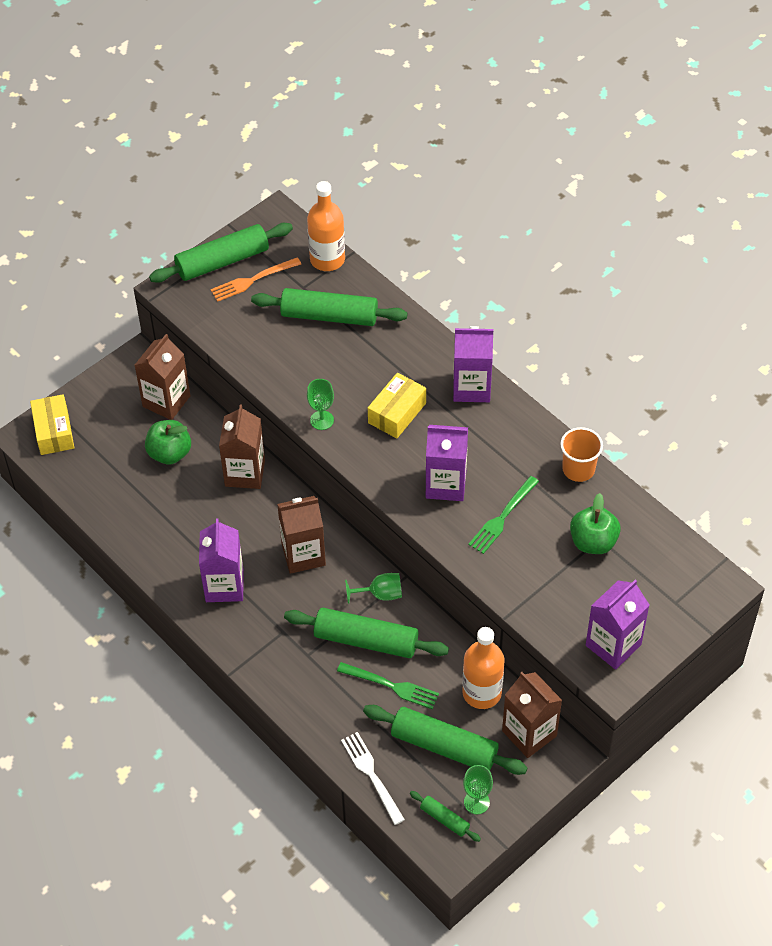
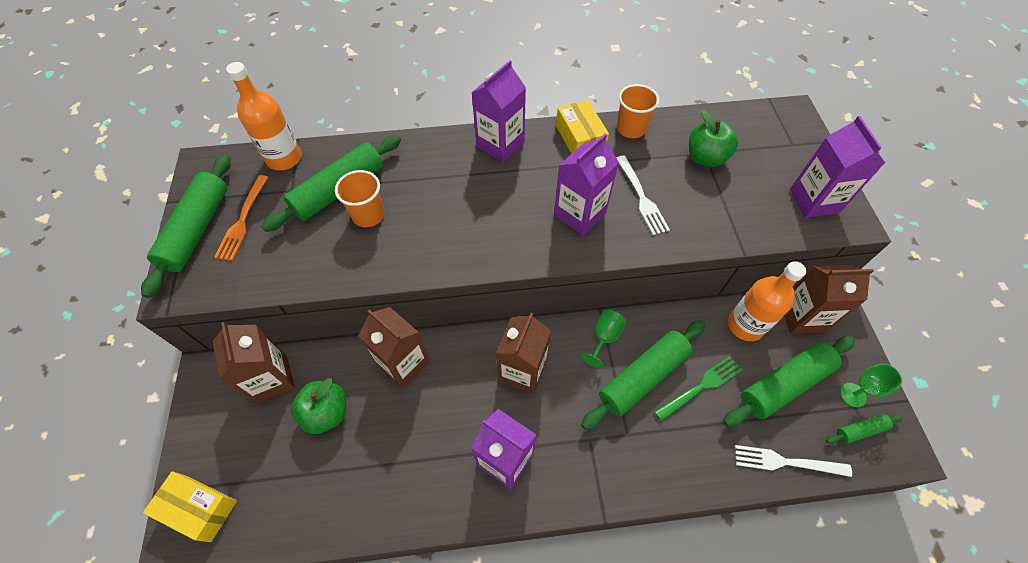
camera: 55 degrees left, 5 degrees up
(322, 420) = (437, 260): green goblet -> none
(323, 350) = (368, 215): none -> orange cup
(397, 413) = (480, 204): yellow box -> yellow box (580, 138)
(502, 517) = (641, 197): green fork -> white fork

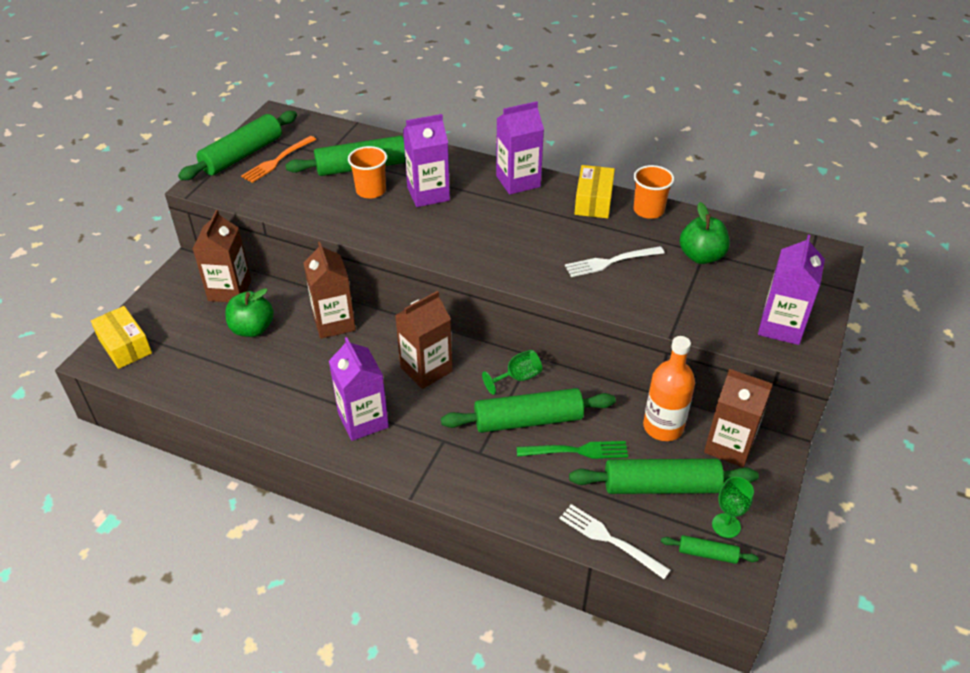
camera: 30 degrees right, 15 degrees down
(284, 158) = (337, 132): orange bottle -> none
(579, 214) = (544, 253): purple carton -> purple carton (428, 194)
(641, 197) = (611, 262): white fork -> white fork turned 60 degrees clockwise

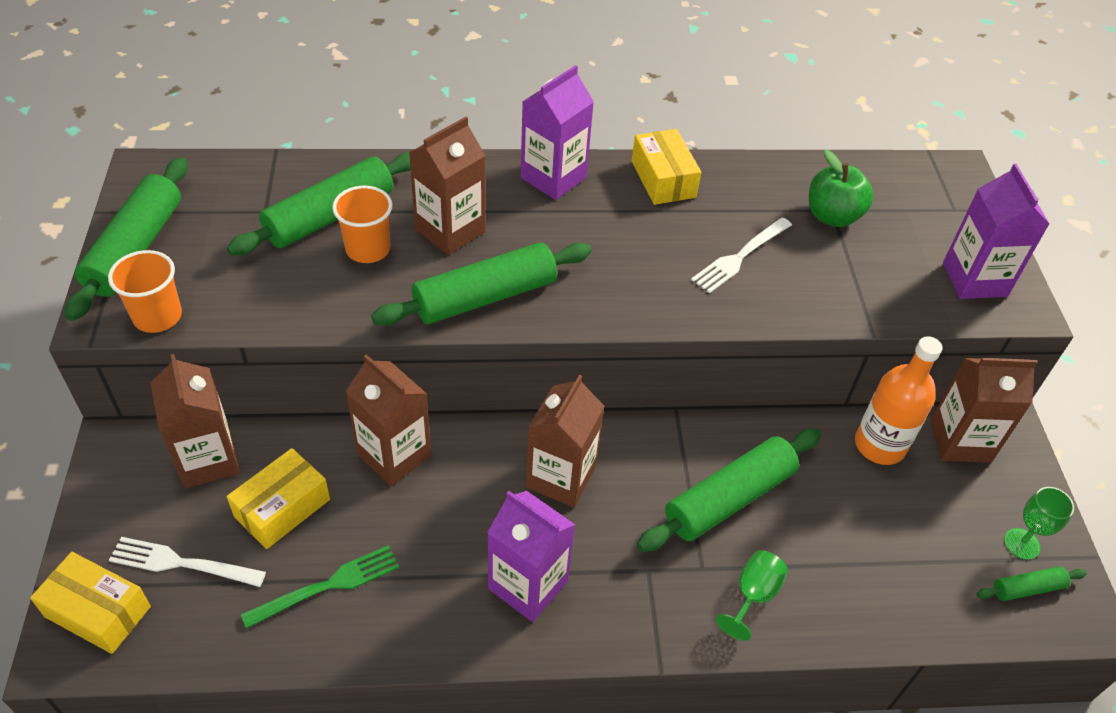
camera: 30 degrees left, 5 degrees up
(252, 329) = (282, 508): green apple -> yellow box
(277, 160) = (197, 242): orange fork -> none
(428, 194) = (450, 230): purple carton -> brown carton
(518, 378) = (679, 445): green goblet -> green goblet (753, 595)
(576, 451) = (809, 517): green fork -> green fork (327, 586)
(610, 540) = (920, 619): white fork -> white fork (182, 563)
(648, 210) = (734, 172): orange cup -> orange cup (157, 316)
(661, 486) = (926, 523): green rolling pin -> green rolling pin (485, 297)

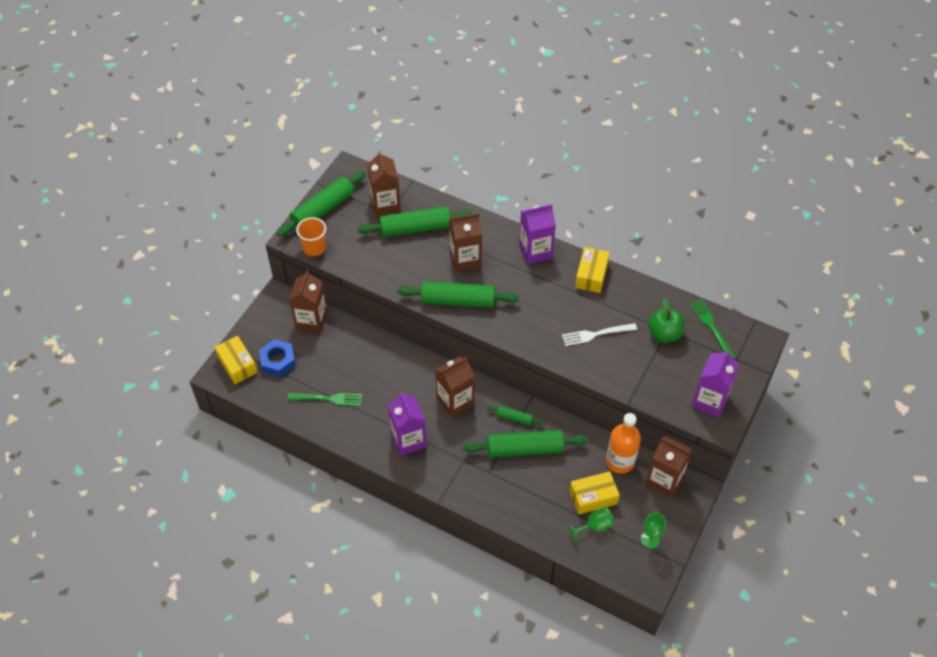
camera: 35 degrees right, 5 degrees up
(182, 563) = (278, 361): white fork -> blue nut
(282, 508) = (329, 357): yellow box -> yellow box (593, 497)
(368, 249) = (421, 253): orange cup -> none
(394, 455) = (389, 356): brown carton -> brown carton (385, 205)
(753, 595) = (502, 494): green goblet -> green goblet (594, 526)
(884, 181) = (711, 327): none -> green fork
(1027, 588) = (633, 558): green rolling pin -> green rolling pin (514, 418)

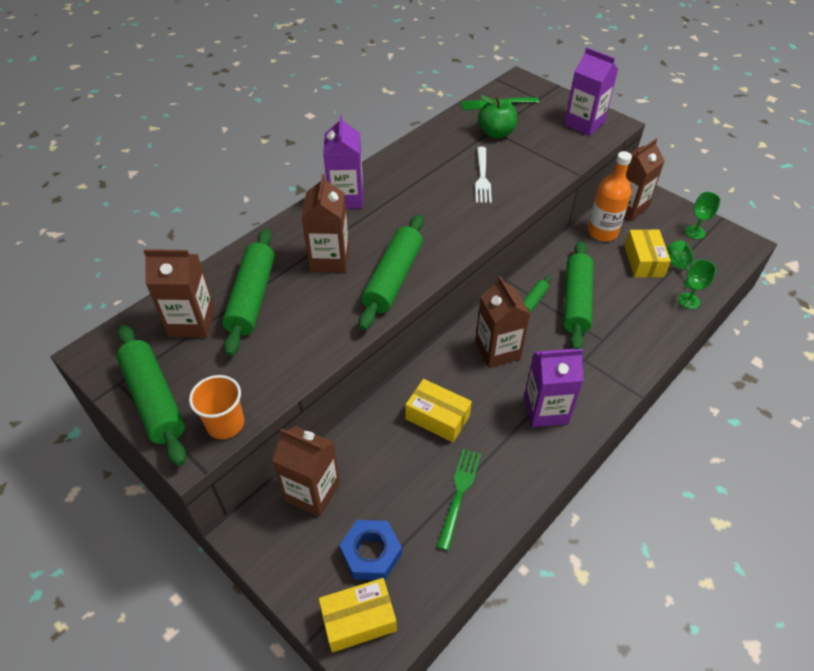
camera: 75 degrees left, 5 degrees down
(554, 534) = (688, 301): none -> green goblet
(591, 275) = (400, 164): yellow box -> yellow box (437, 417)

